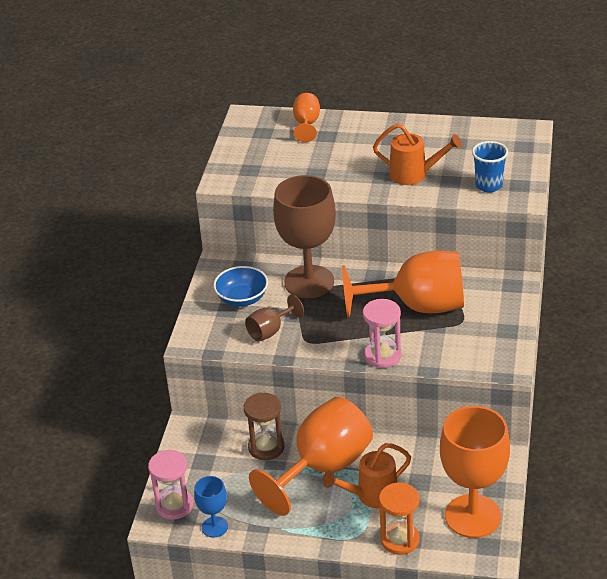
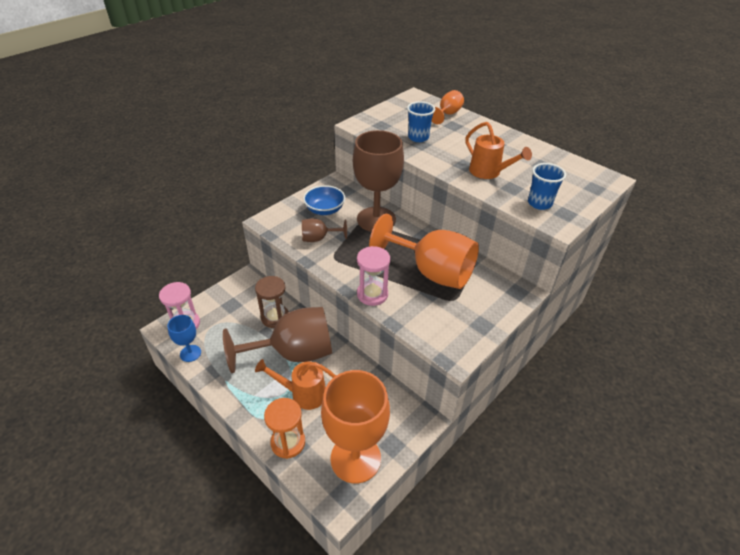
camera: 30 degrees right, 5 degrees up
(305, 167) = (418, 137): none -> blue cup
(323, 468) = (293, 353): orange goblet -> brown goblet

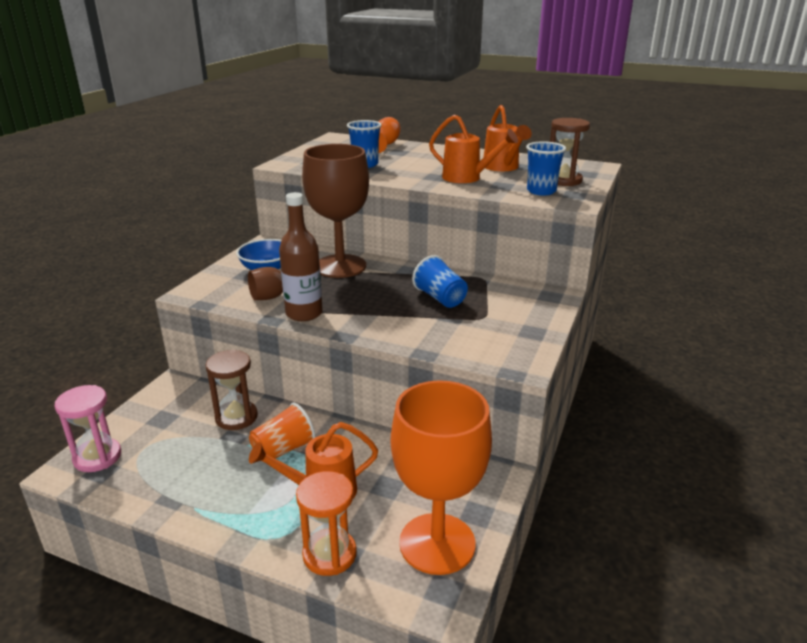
camera: 20 degrees left, 15 degrees down
(190, 353) = (121, 490): blue goblet -> none
(293, 353) = (284, 449): brown goblet -> orange cup
(330, 261) = (304, 313): none -> brown bottle
(372, 294) = (380, 332): pink hourglass -> none
(432, 272) = (440, 298): orange goblet -> blue cup
(526, 164) = (502, 167): none -> orange watering can
(567, 193) = (563, 180): none -> brown hourglass

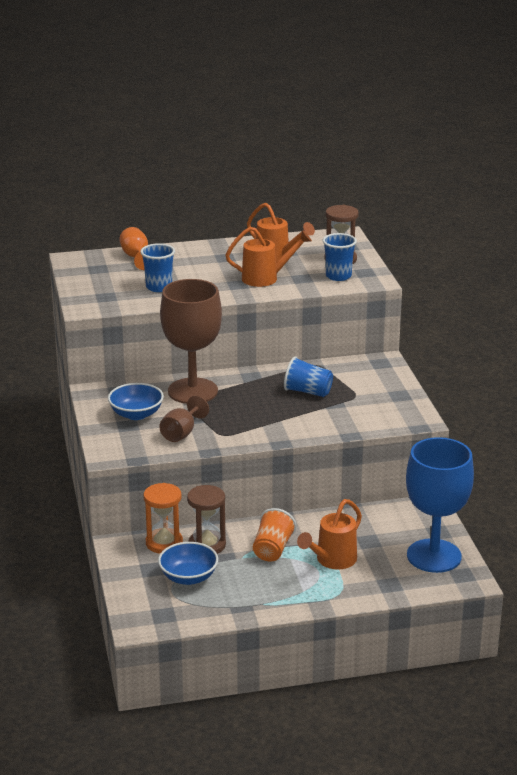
camera: 35 degrees left, 0 degrees up
(97, 457) = (146, 609): pink hourglass -> none
(176, 442) = (188, 577): none -> blue bowl
(304, 313) = (226, 438): brown bottle -> none
(329, 554) = (381, 587): orange hourglass -> orange hourglass (164, 543)
(437, 543) = (434, 556): orange goblet -> blue goblet

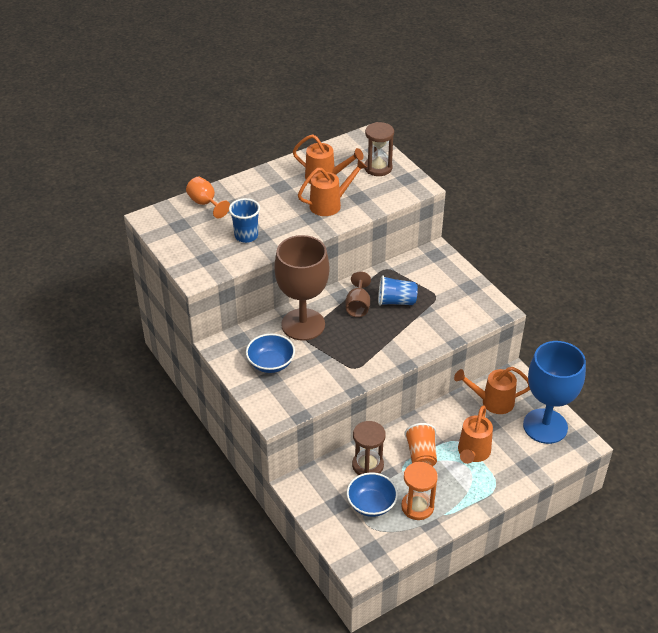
camera: 20 degrees left, 15 degrees up
(164, 543) = (332, 473): orange hourglass -> orange hourglass (417, 507)
(181, 433) = (320, 375): brown goblet -> brown goblet (358, 306)
(338, 276) = (388, 188): blue cup -> none
(386, 523) = (492, 402): none -> orange watering can

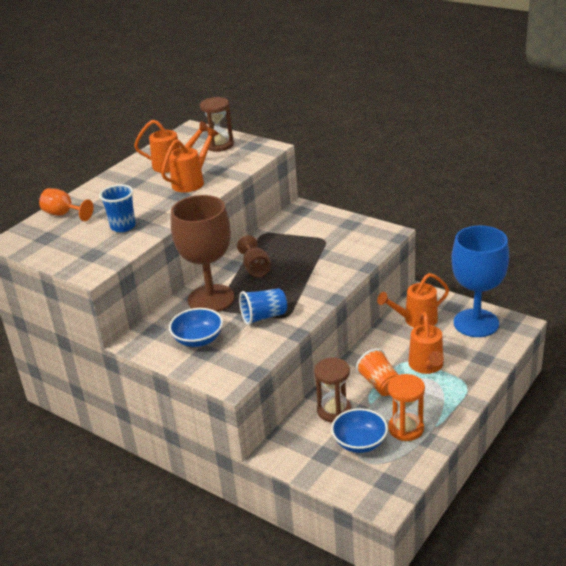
camera: 20 degrees left, 10 degrees down
(396, 301) = (290, 254): blue cup -> blue cup (264, 317)

